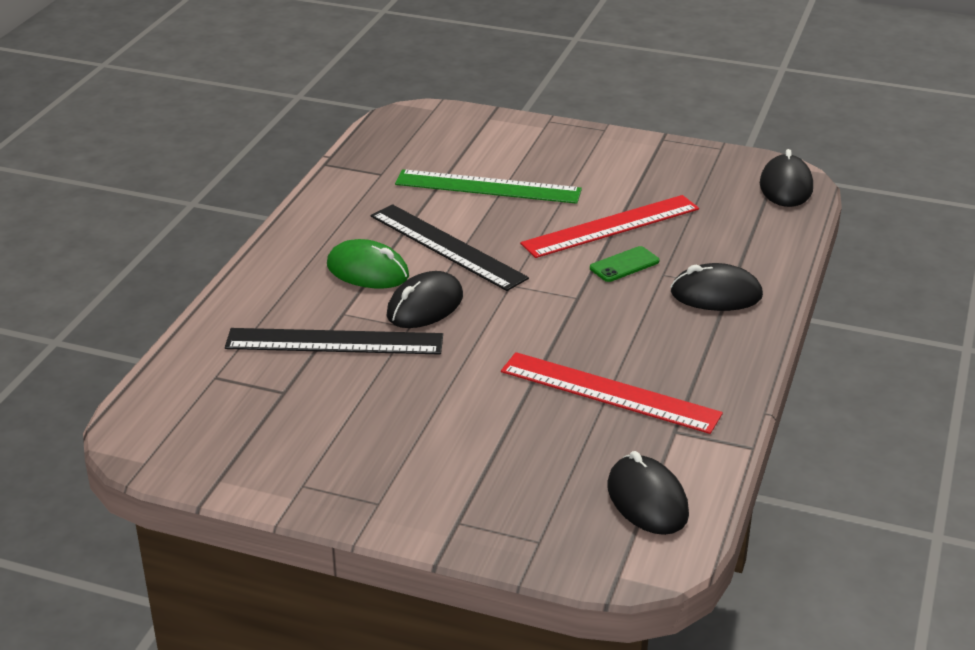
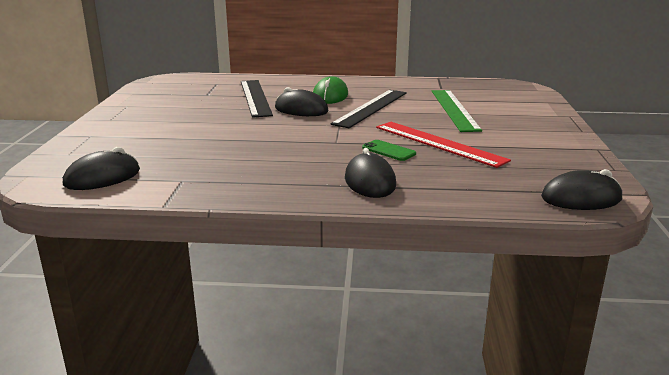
camera: 75 degrees right, 10 degrees down
(609, 392) = (223, 158): red ruler -> none

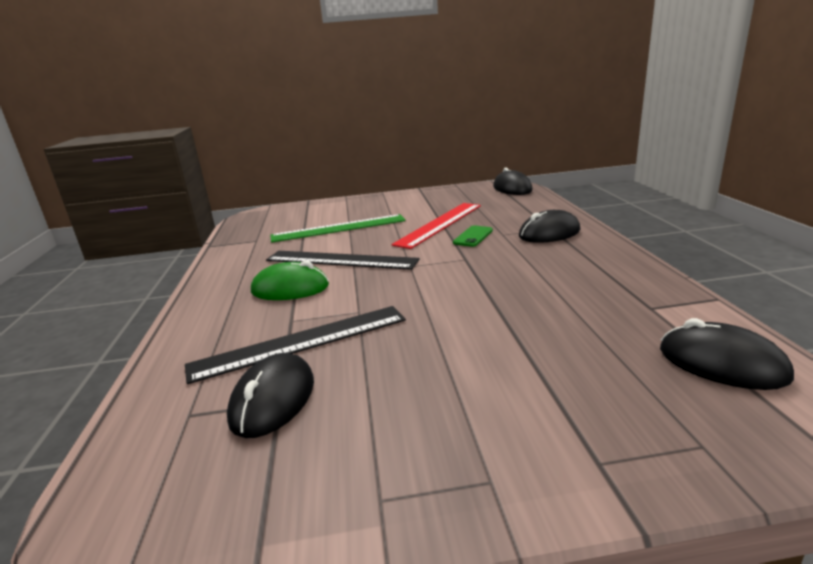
camera: 100 degrees left, 0 degrees up
(301, 110) = (358, 295): black mouse -> black mouse (273, 400)

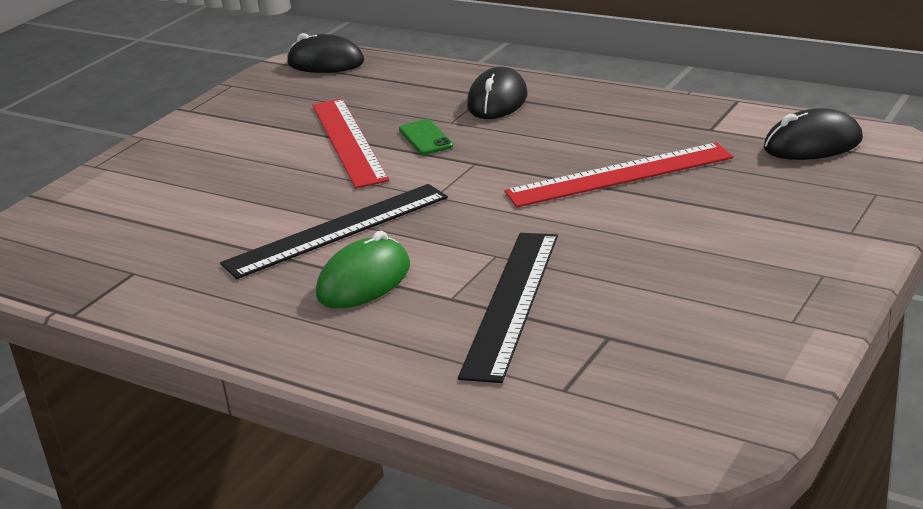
camera: 50 degrees left, 5 degrees up
(273, 400) = (602, 339): black mouse -> none
(338, 228) = (219, 204): green ruler -> none
(521, 305) = (619, 175): none -> red ruler

